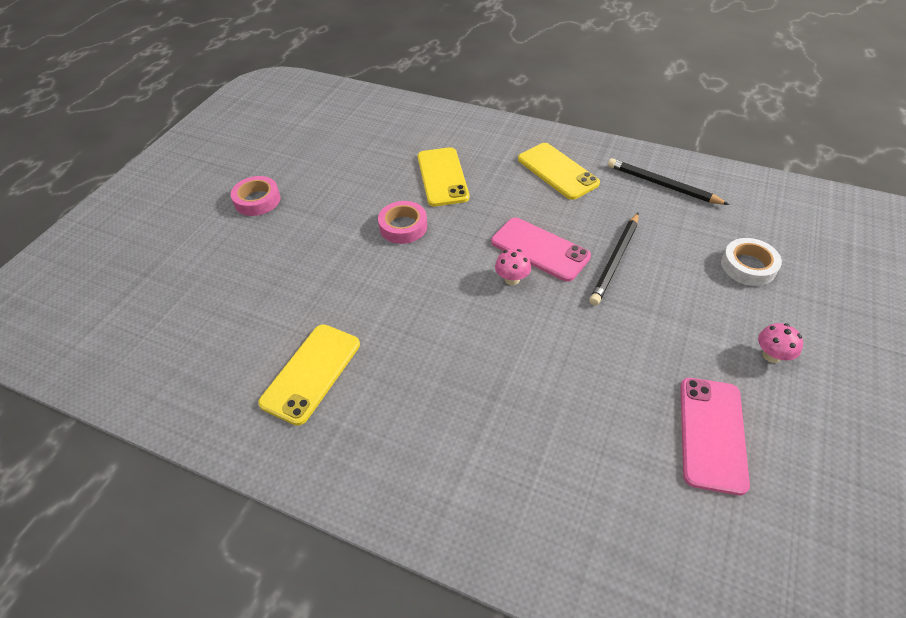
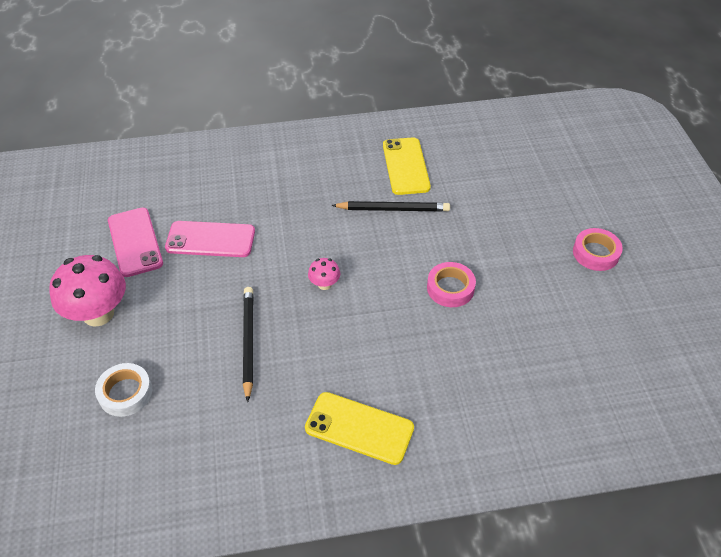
camera: 145 degrees right, 0 degrees up
(442, 177) = (467, 359): yellow phone -> none
(540, 249) = (319, 322): pink phone -> pink phone (210, 239)
(662, 185) = (237, 465): black pencil -> black pencil (393, 209)
(771, 355) = (98, 314): pink mushroom -> pink mushroom, size x2.14

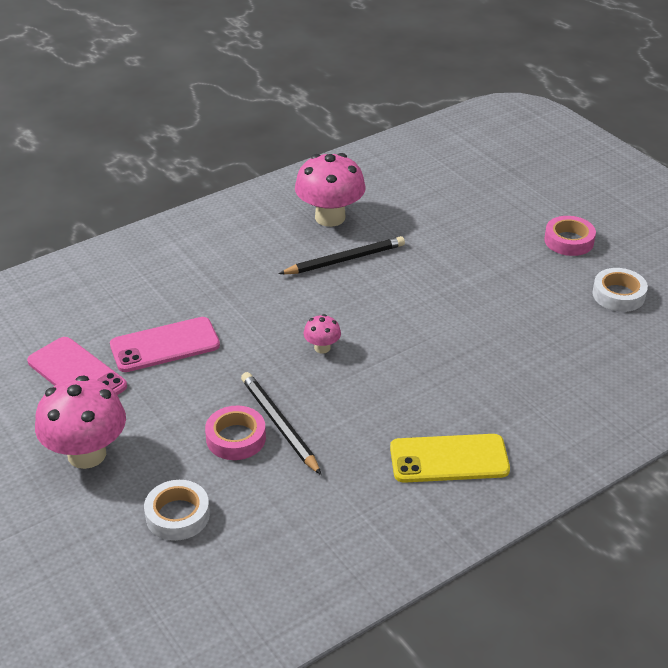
camera: 25 degrees left, 10 degrees down
(406, 166) = (330, 217): yellow phone -> pink mushroom
(450, 288) = (452, 312): pink tape -> pink tape (236, 438)
(608, 323) = (618, 295): none -> white tape

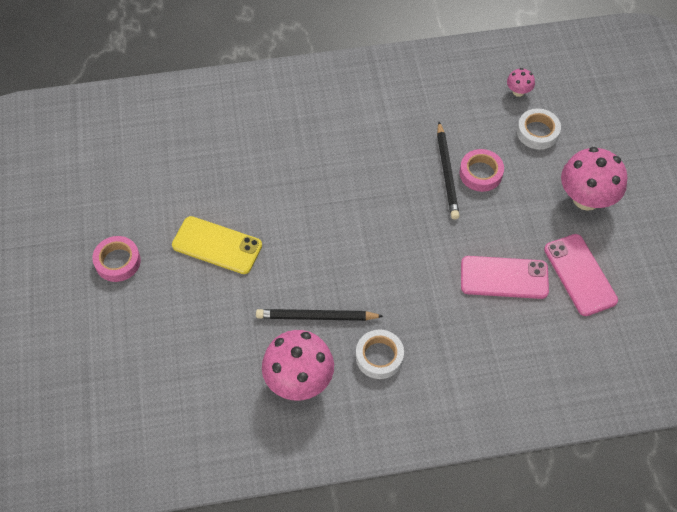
camera: 155 degrees left, 20 degrees up
(322, 348) = (385, 227): pink mushroom -> pink mushroom (518, 91)
(449, 459) = (351, 107): yellow phone -> yellow phone (217, 245)
(618, 295) = (132, 190): white tape -> white tape (379, 356)

